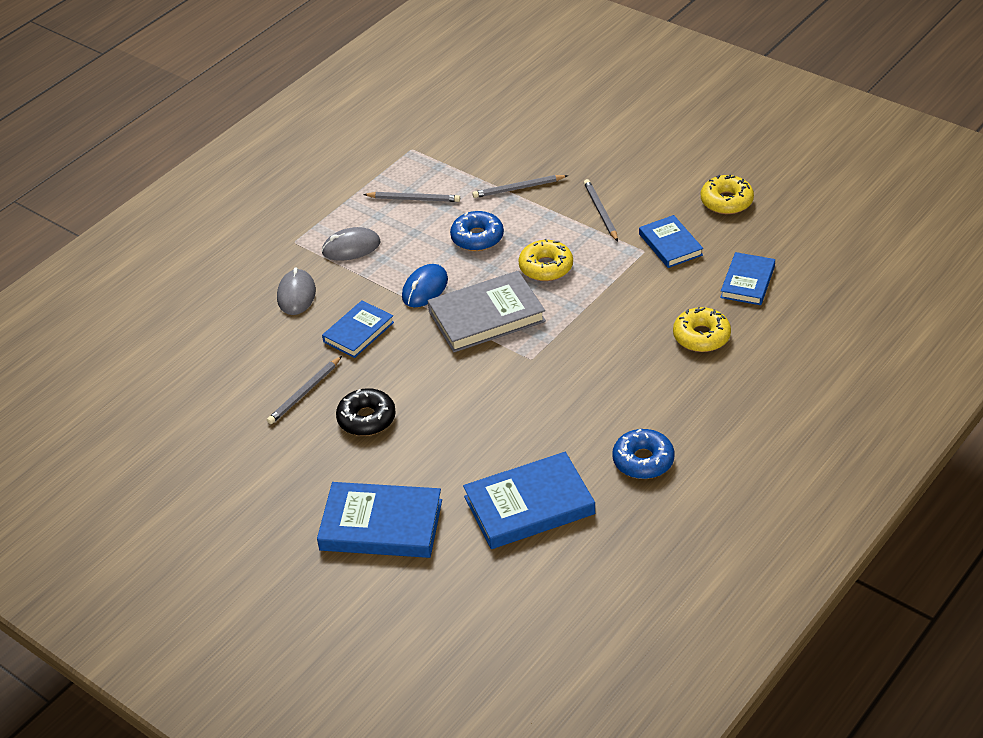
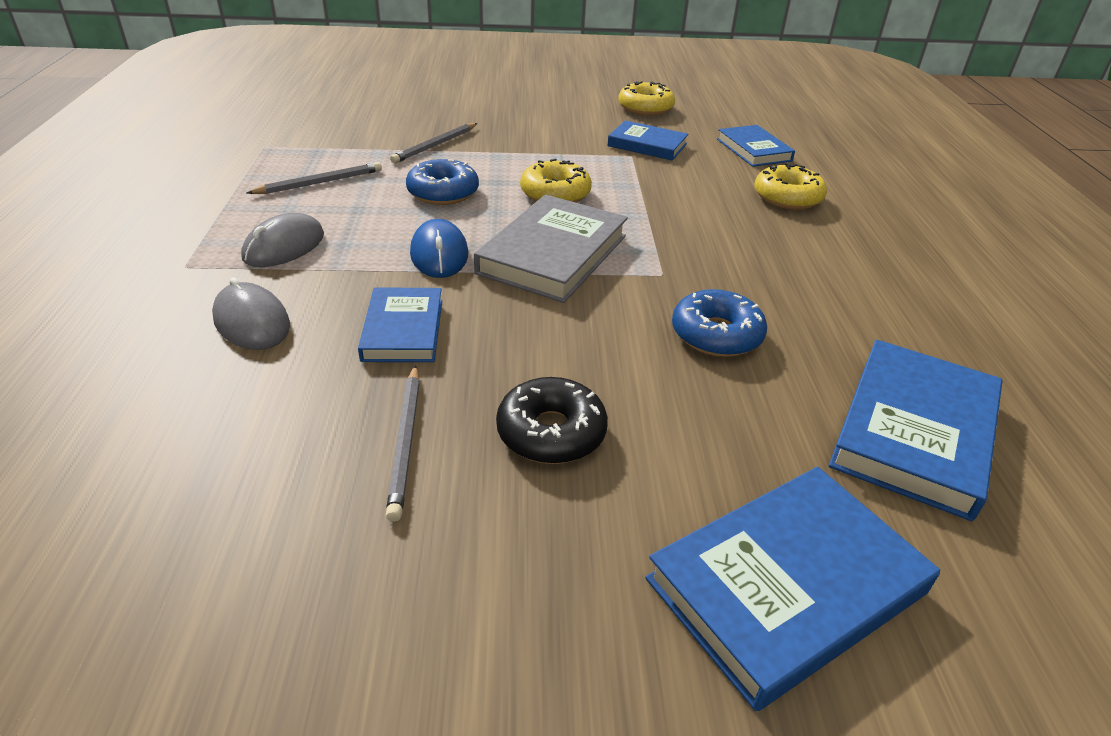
camera: 45 degrees left, 5 degrees down
(600, 212) = (546, 141): grey pencil -> none
(643, 460) = (930, 320): blue donut -> blue donut (716, 335)

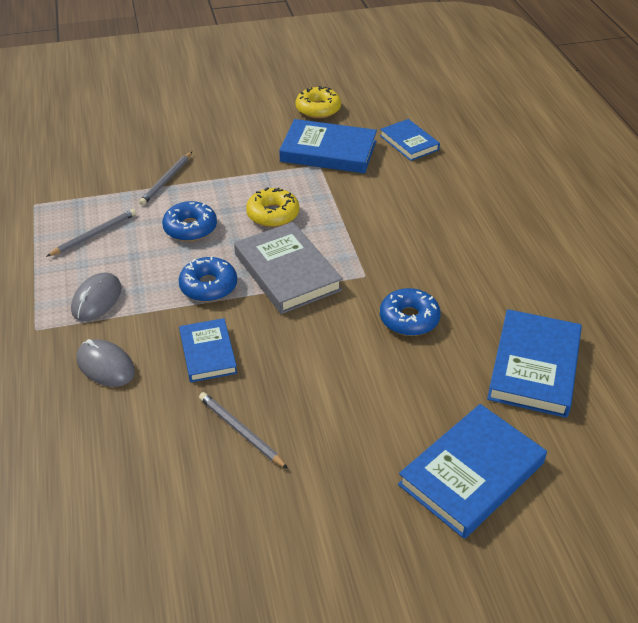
camera: 10 degrees left, 5 degrees up
(406, 442) = (240, 431): grey pencil -> grey pencil turned 150 degrees clockwise
(439, 254) = (208, 286): blue mouse -> blue donut
(551, 432) = (324, 408): black donut -> none
(553, 254) = (287, 272): grey book -> grey book turned 45 degrees counterclockwise
(647, 145) = (328, 151): blue book -> blue book, size x1.62
(787, 197) = (440, 188): yellow donut -> none

